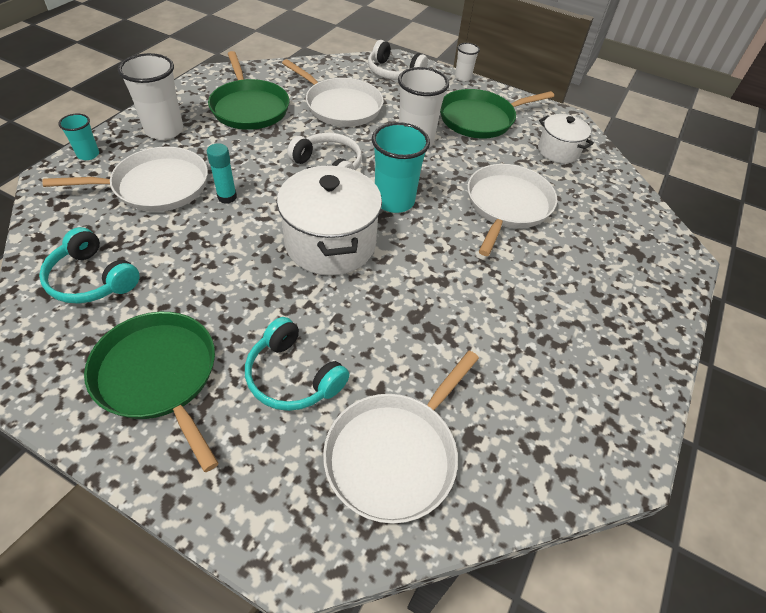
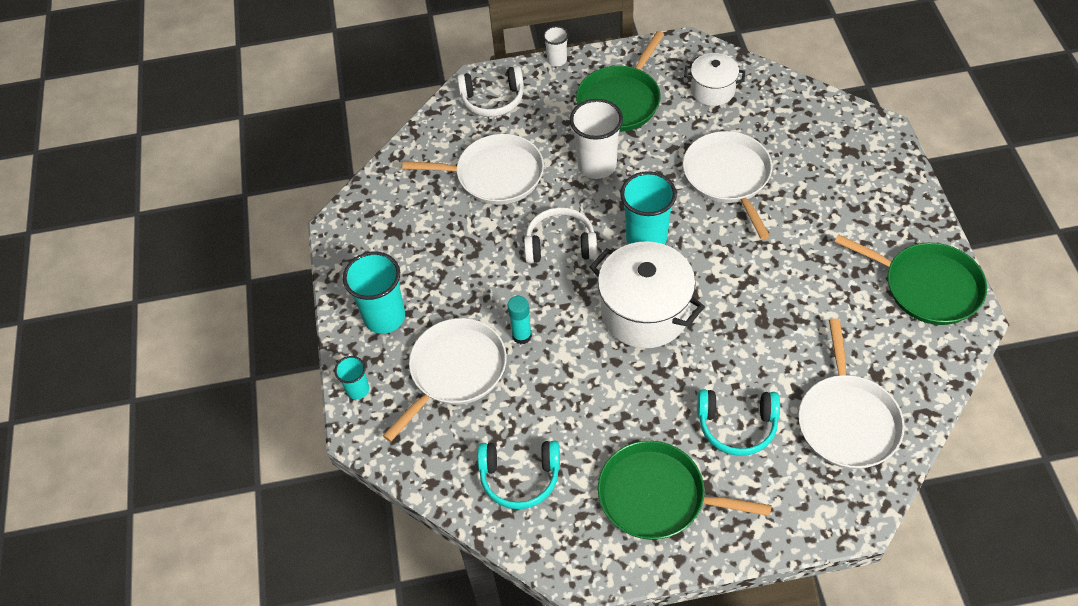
camera: 30 degrees left, 5 degrees up
(164, 130) = (384, 317): white cup -> turquoise cup
(249, 107) = (422, 237): green pan -> green pan (927, 286)

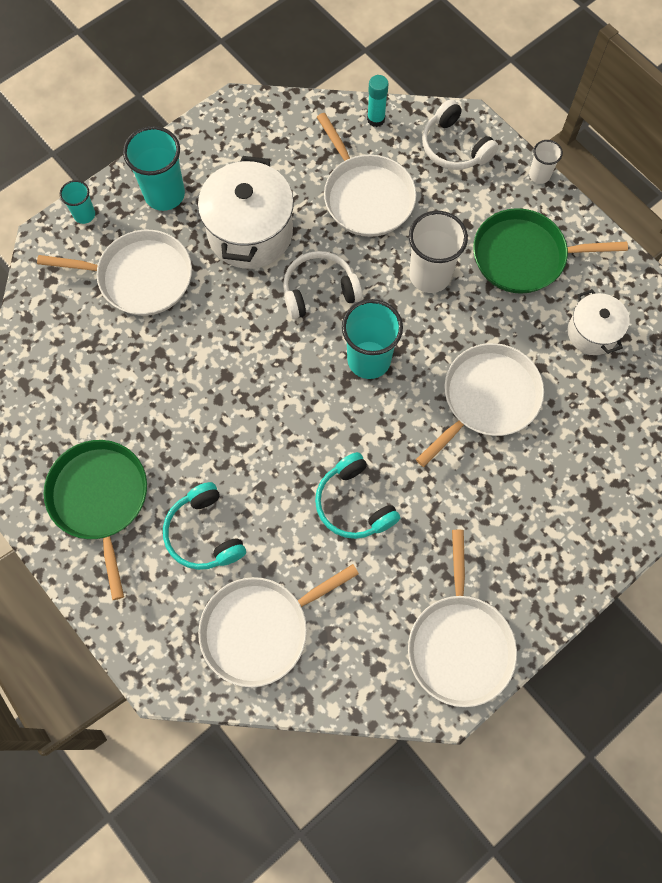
camera: 55 degrees right, 15 degrees up
(520, 477) = (64, 381): turquoise headphones -> turquoise headphones (354, 503)
(522, 336) = (204, 310): turquoise glue stick -> turquoise glue stick (376, 119)
(560, 244) = (319, 291): white headphones -> white headphones turned 75 degrees counterclockwise
(645, 312) = (284, 398): white pot -> white pot (250, 233)
(927, 286) = (460, 644): green pan -> white pan

